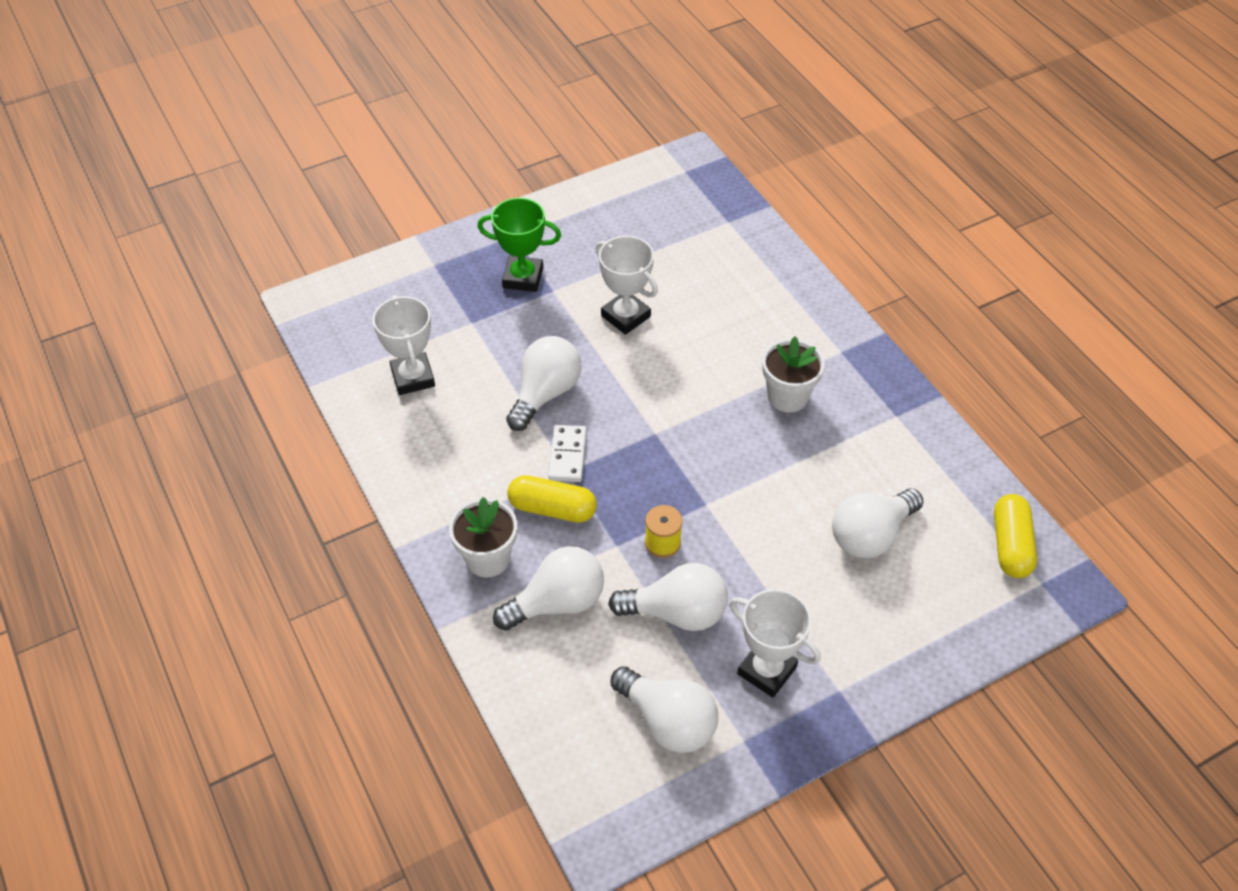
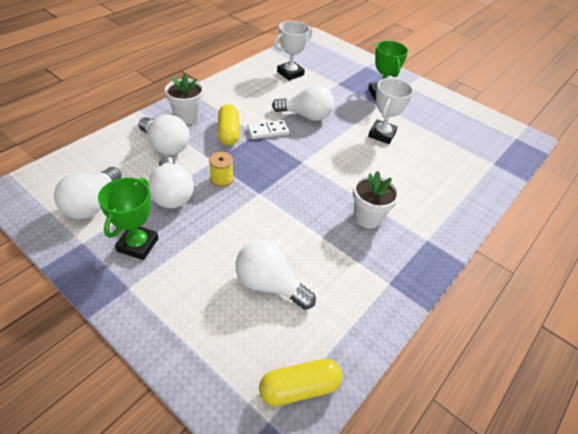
camera: 65 degrees right, 5 degrees down
(767, 670) = (138, 245): white trophy -> green trophy

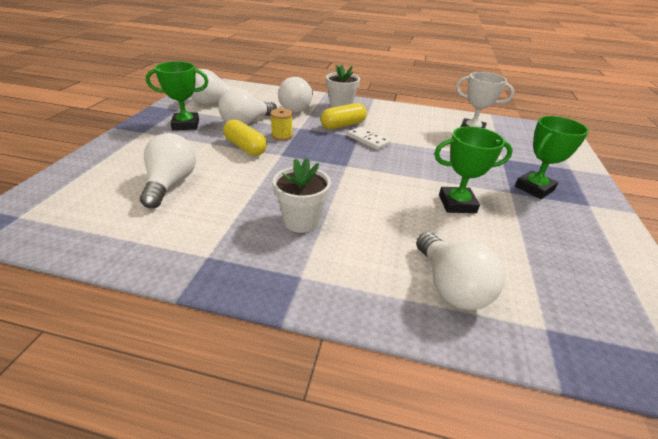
camera: 65 degrees right, 10 degrees down
(299, 388) = (53, 225): yellow capsule -> yellow capsule (245, 147)
(306, 116) = (418, 153): white light bulb -> white light bulb (450, 286)
(382, 134) = (457, 204): white trophy -> green trophy

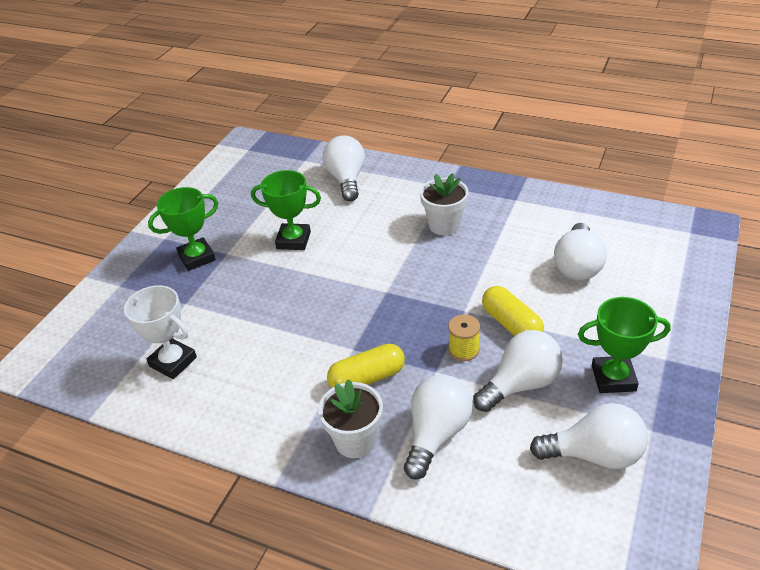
camera: 165 degrees left, 5 degrees up
(368, 140) = (342, 340): white domino -> none

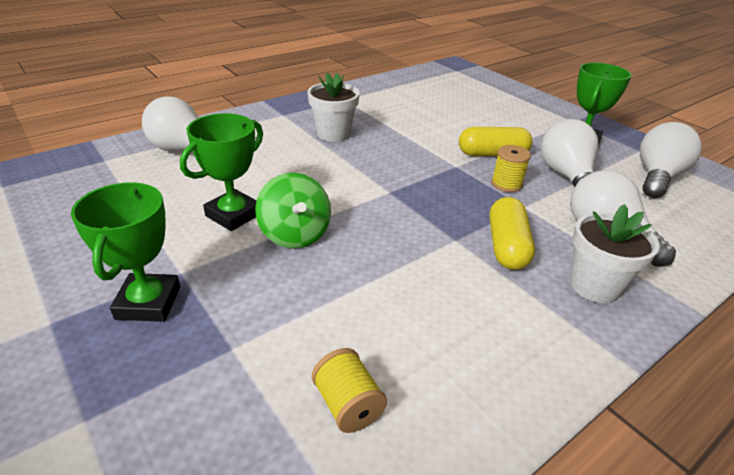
camera: 65 degrees left, 5 degrees down
(173, 362) = (348, 405): white trophy -> yellow spool
(295, 274) = (295, 234): none -> green spinning top
(577, 266) = (450, 109): white light bulb -> none

